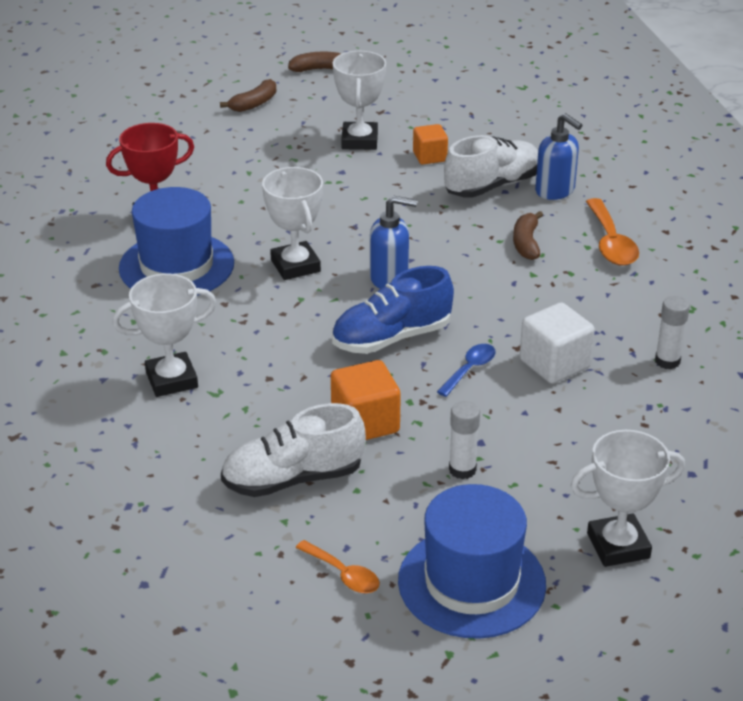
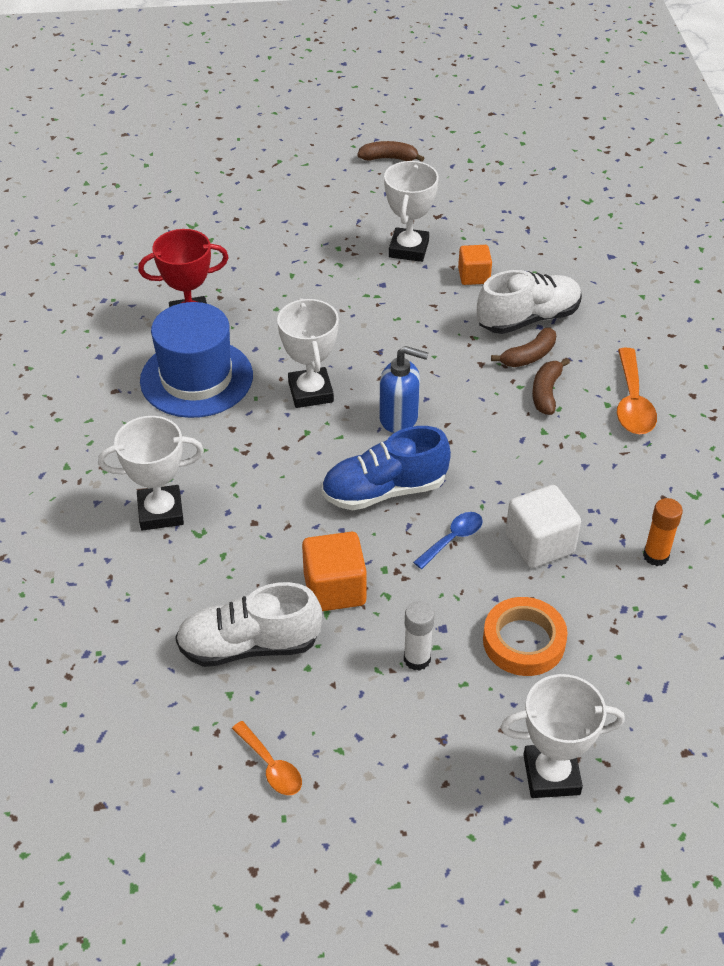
camera: 10 degrees right, 10 degrees up
(254, 104) = (316, 193): brown banana -> brown banana (529, 356)
(471, 582) = (394, 796): blue hat -> none
(555, 191) = (590, 332): blue soap dispenser -> none
(561, 443) = (523, 641): none -> orange tape
(667, 361) = (656, 556): white glue stick -> orange glue stick

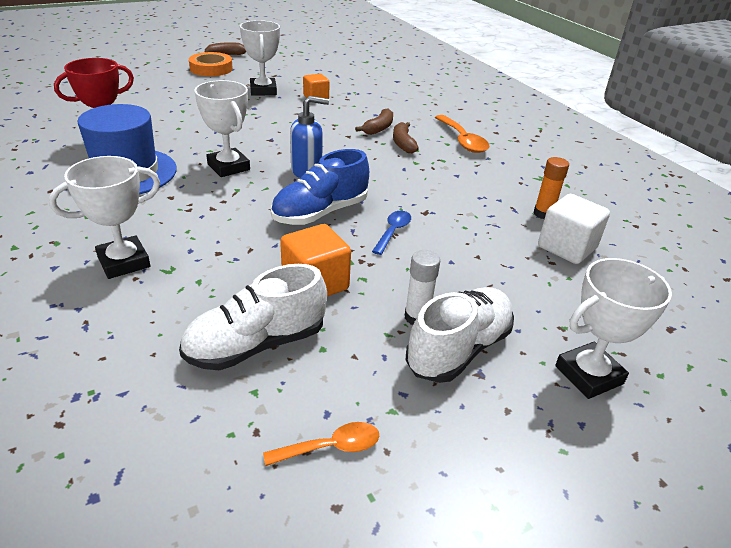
camera: 25 degrees left, 10 degrees down
(271, 766) = (331, 447): orange spoon -> orange spoon turned 45 degrees counterclockwise
(523, 641) = (493, 284): orange tape -> orange tape (211, 68)
(528, 319) = (365, 112): white shoe -> white shoe (458, 349)
(539, 544) = (459, 222): white cube -> white cube (566, 247)

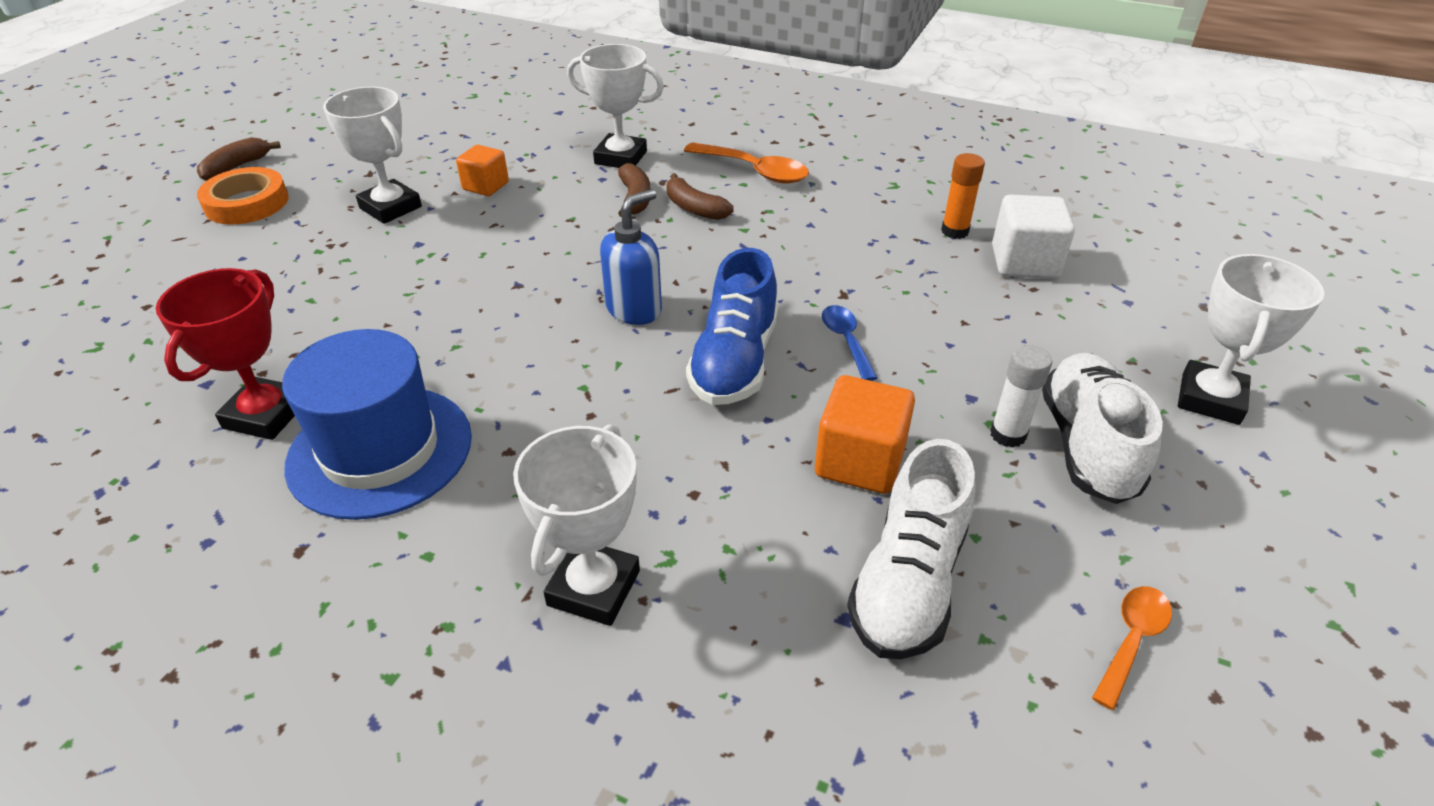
camera: 35 degrees left, 5 degrees up
(228, 167) = (522, 358): white trophy -> white trophy (621, 157)

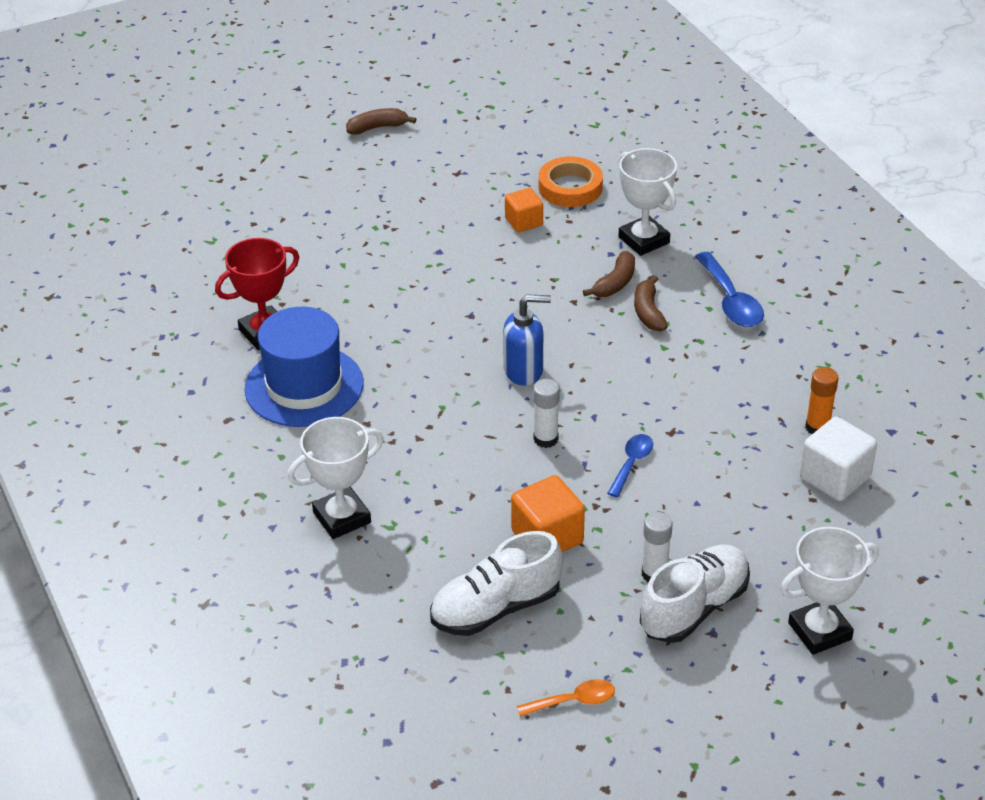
camera: 40 degrees right, 0 degrees up
(246, 203) = (361, 164): orange tape -> orange tape (570, 187)
(390, 207) = (446, 211): white trophy -> none
(734, 362) = (545, 439): blue shoe -> white glue stick
(754, 171) = (730, 300): orange spoon -> blue spoon

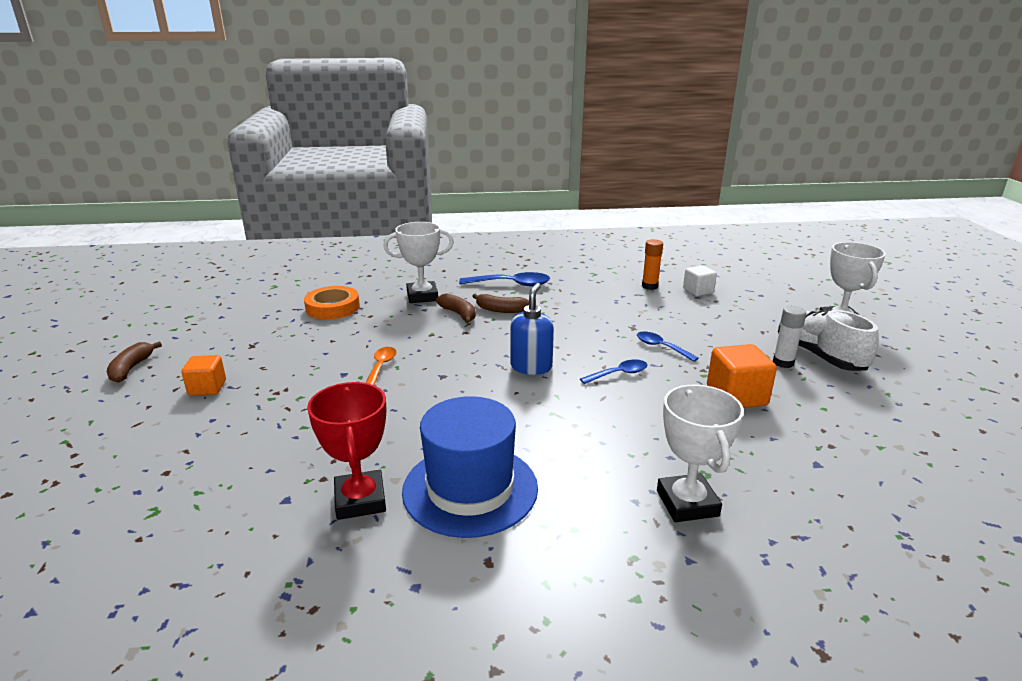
camera: 70 degrees left, 15 degrees down
(496, 608) = (822, 437): white shoe -> none
(523, 222) = (350, 331): orange cube -> orange cube (207, 388)
(545, 439) = (619, 374): white glue stick -> blue spoon
(573, 701) = (930, 423): orange spoon -> orange spoon (381, 366)
(834, 478) = (698, 291): white cube -> white cube, size x0.65

